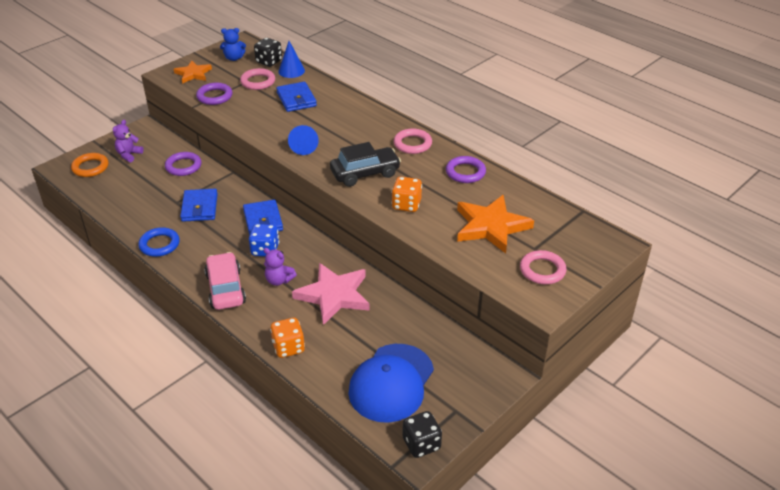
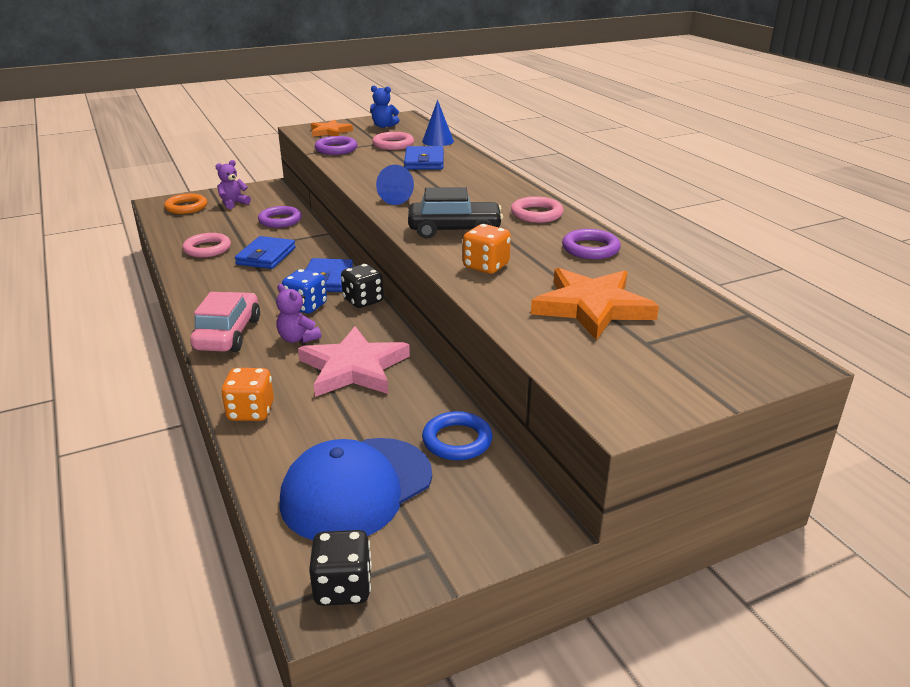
camera: 20 degrees right, 10 degrees down
(159, 244) = (193, 280): blue ring -> blue ring (457, 440)
(269, 62) = (419, 132): black dice -> black dice (363, 301)
(542, 270) = (644, 370): pink ring -> pink ring (207, 249)

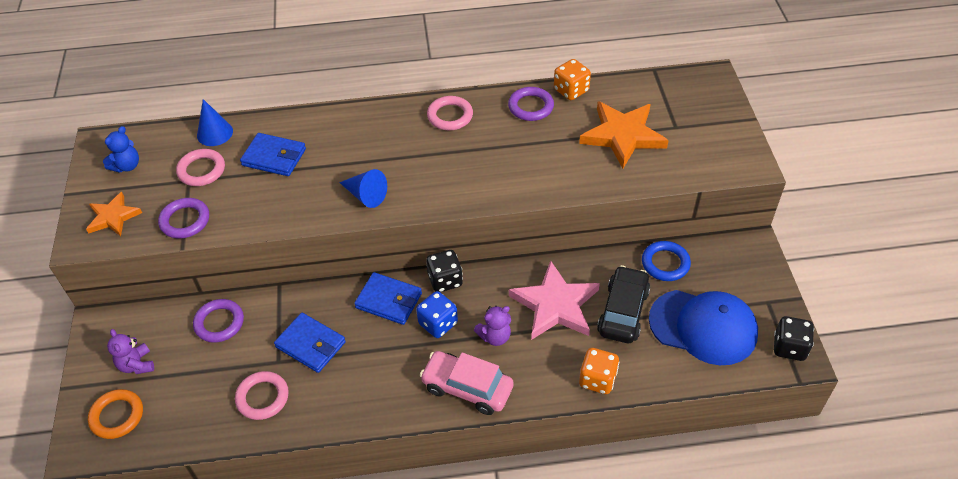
camera: 70 degrees left, 20 degrees up
(356, 488) = (703, 327): blue cap -> blue cap turned 45 degrees counterclockwise
(454, 230) = (461, 174): black car -> black car (623, 312)
(486, 266) = (539, 172): orange dice -> orange dice (571, 90)

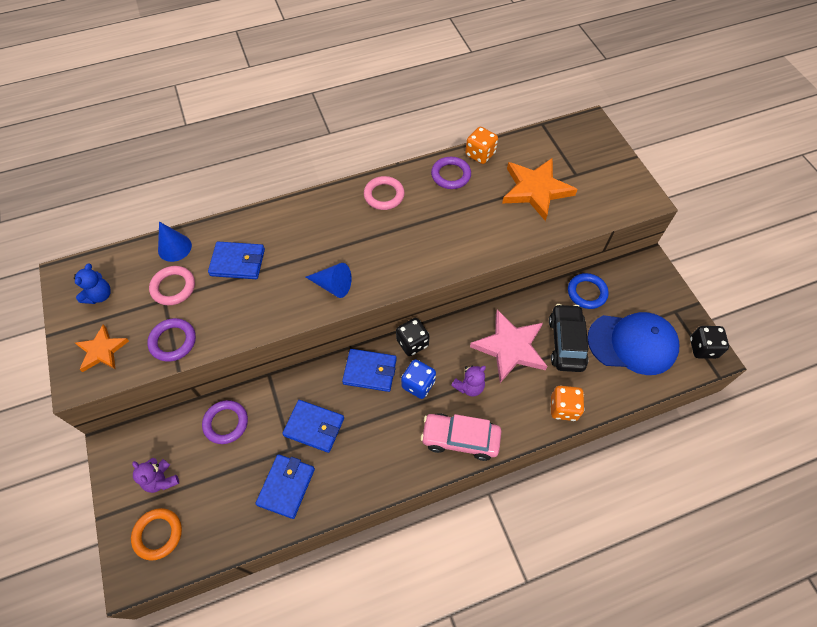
camera: 15 degrees left, 10 degrees up
(262, 397) = (286, 486): pink ring -> blue wallet

